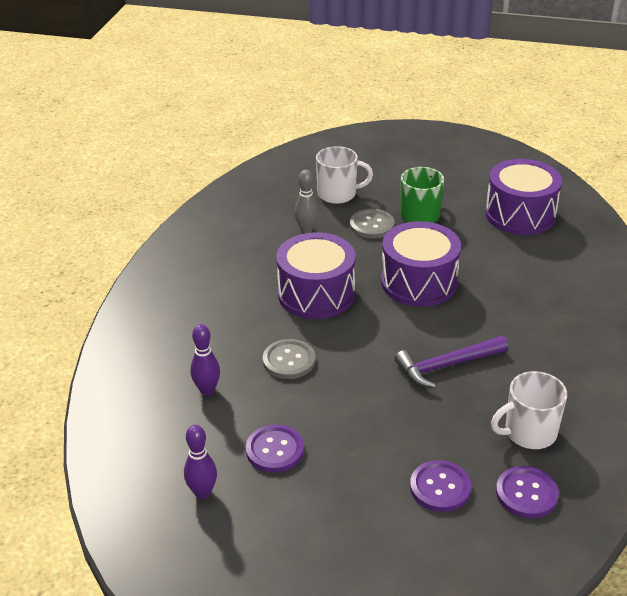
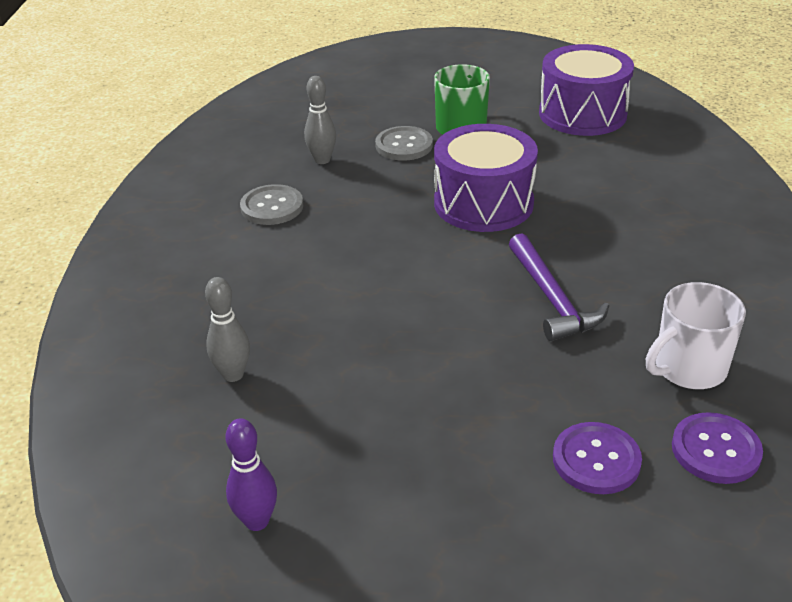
camera: 10 degrees left, 0 degrees up
(207, 390) = (233, 374): purple bowling pin -> grey bowling pin
(275, 450) = (349, 443): purple button -> none
(289, 360) = (339, 320): grey button -> grey button (272, 207)
(316, 294) = (354, 233): purple drum -> none
(338, 194) = (351, 115): white mug -> none
(446, 365) = (552, 298): purple hammer -> purple hammer turned 75 degrees counterclockwise

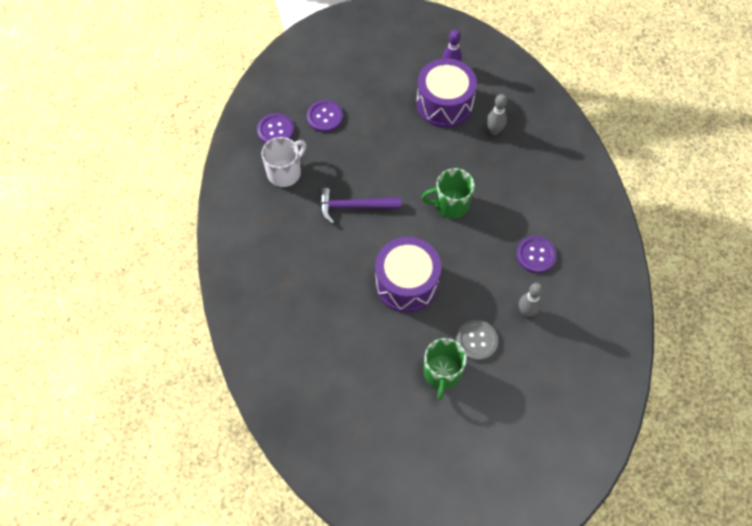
camera: 165 degrees right, 25 degrees up
(272, 207) = (536, 255): grey button -> purple button
(375, 279) = (450, 204): none -> green mug
(552, 298) = (354, 207): purple hammer -> purple hammer turned 60 degrees counterclockwise
(582, 114) = (354, 411): purple drum -> purple drum (444, 104)

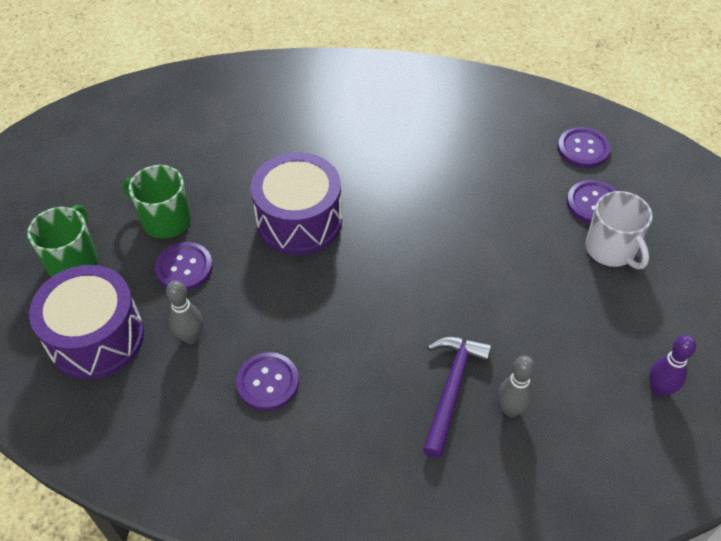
camera: 110 degrees right, 10 degrees down
(285, 172) = (512, 144): white mug -> white mug (611, 249)
(354, 207) = (434, 198): purple hammer -> purple hammer (451, 389)
(444, 104) = (584, 356): purple drum -> purple drum (96, 338)
(450, 204) = (396, 305): green mug -> green mug (74, 262)
(476, 341) = (184, 268): grey button -> purple button

